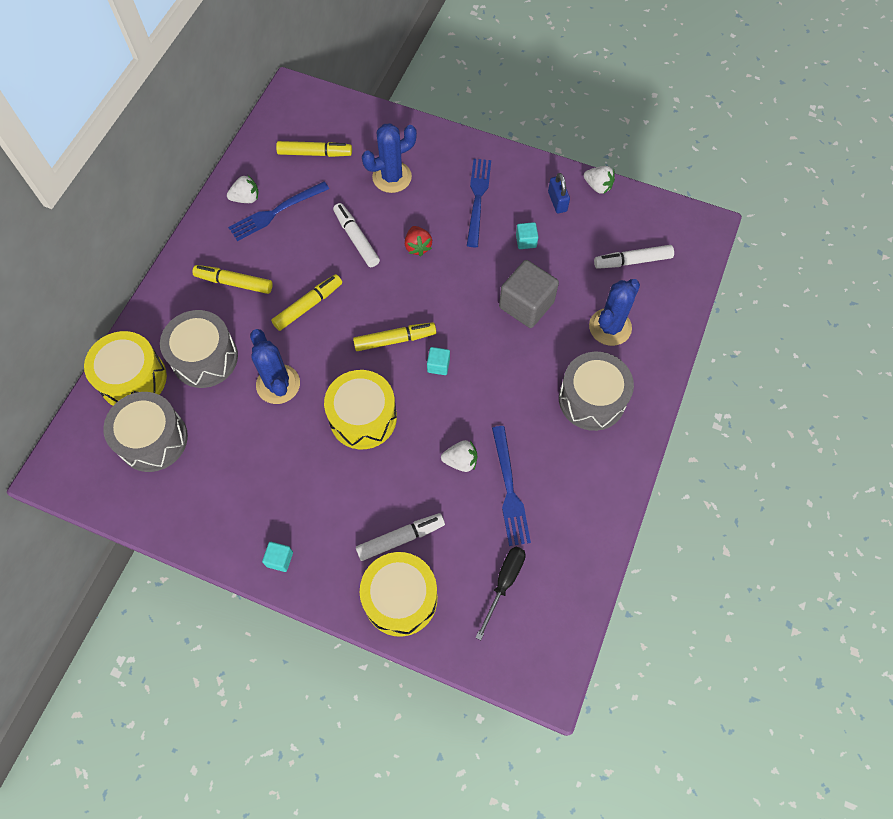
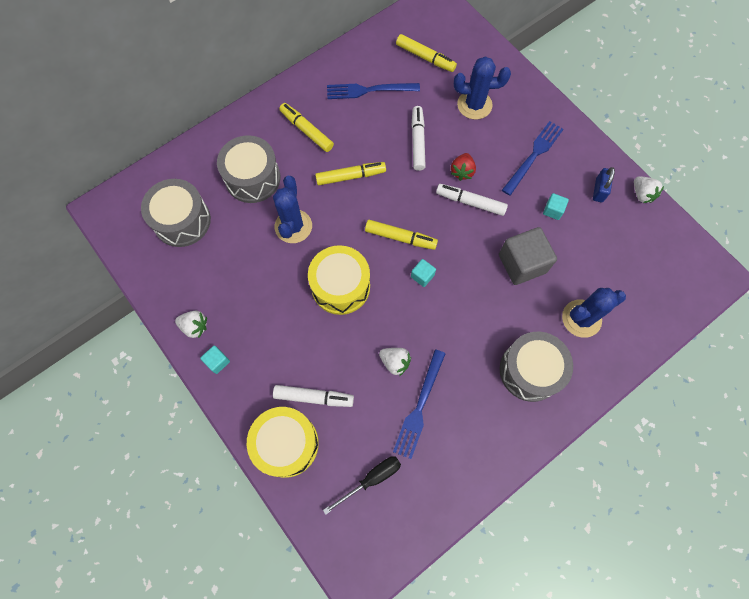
camera: 30 degrees right, 5 degrees up
(133, 379) = (194, 168): yellow drum -> none
(246, 198) = (353, 69): white strawberry -> white strawberry (195, 326)
(632, 261) = (634, 272): white marker -> white marker (470, 202)

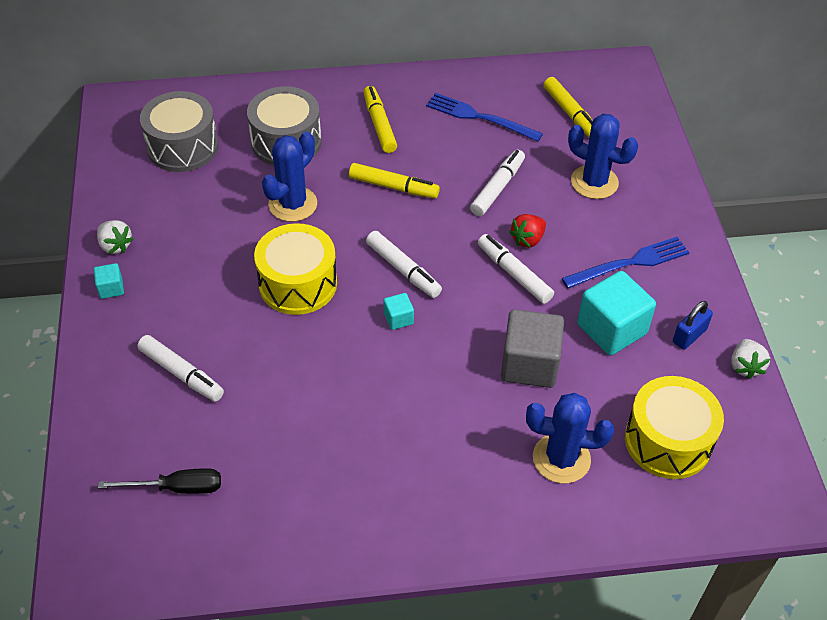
camera: 30 degrees right, 20 degrees down
(286, 444) = (116, 402): yellow drum -> yellow drum (668, 441)
(395, 362) = (298, 387): white strawberry -> none
(400, 238) = (403, 270): yellow marker -> white marker
(419, 407) = (290, 446): blue fork -> none
(530, 370) = (452, 479): grey drum -> none
(553, 210) = (611, 329): turquoise cube -> turquoise cube, size x2.14

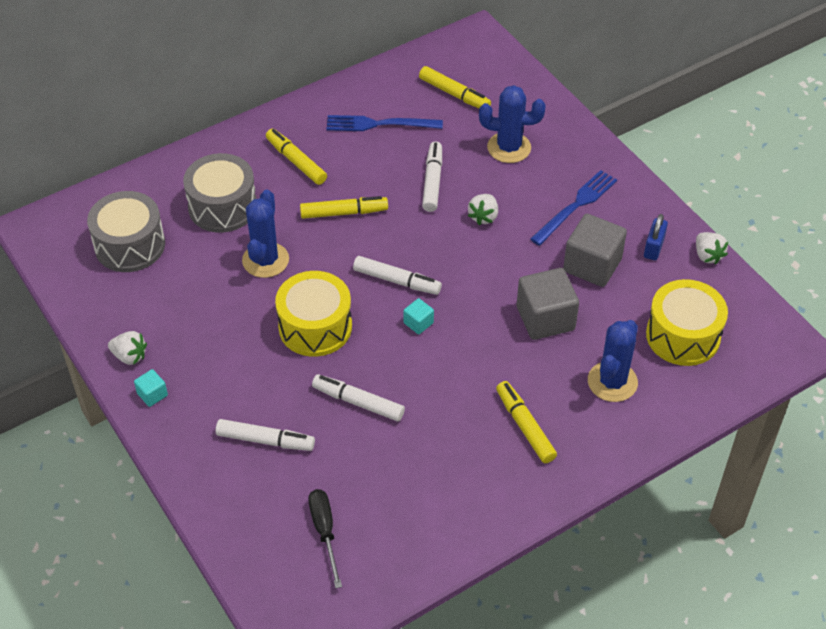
camera: 25 degrees left, 0 degrees up
(177, 488) = (325, 532): black screwdriver -> black screwdriver turned 75 degrees counterclockwise
(441, 467) = (525, 426): none -> yellow marker
(514, 274) = (489, 249): white marker -> white marker (358, 402)
(527, 239) = (483, 217): red strawberry -> white strawberry
(561, 458) = (612, 382): blue cactus -> blue cactus turned 45 degrees counterclockwise
(611, 329) = (592, 265): turquoise cube -> grey cube

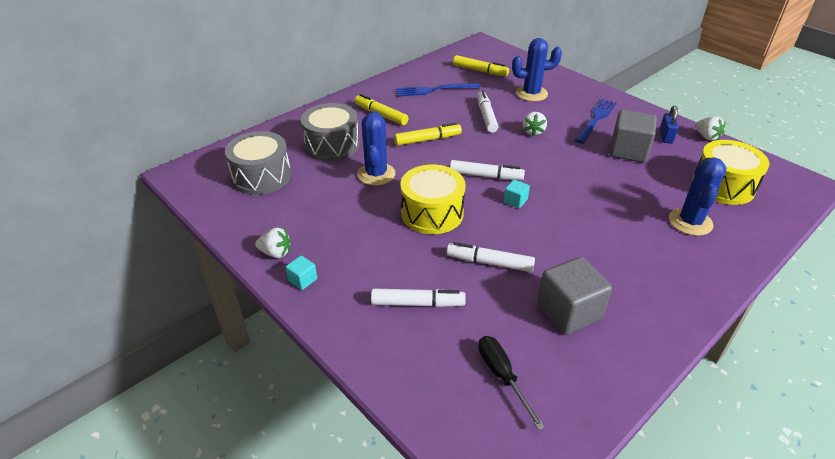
camera: 10 degrees left, 10 degrees down
(525, 426) = (639, 262): yellow marker -> none
(545, 318) = (613, 187): grey cube -> grey cube (569, 311)

